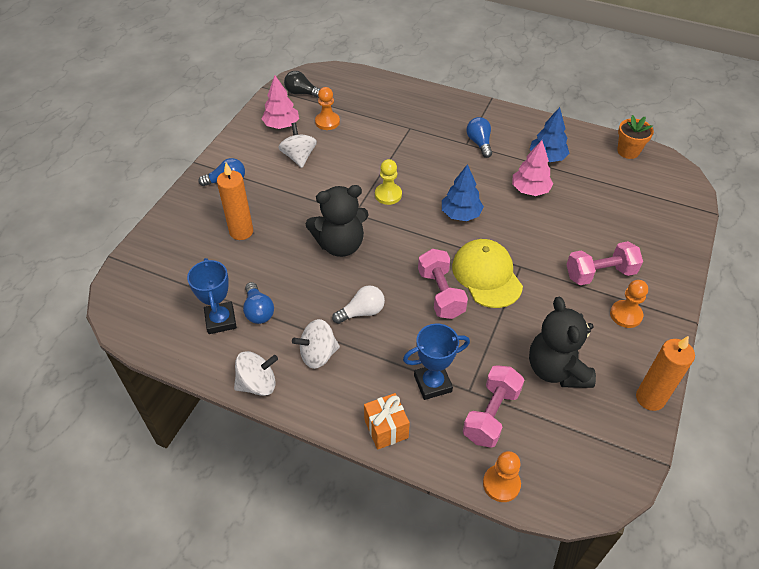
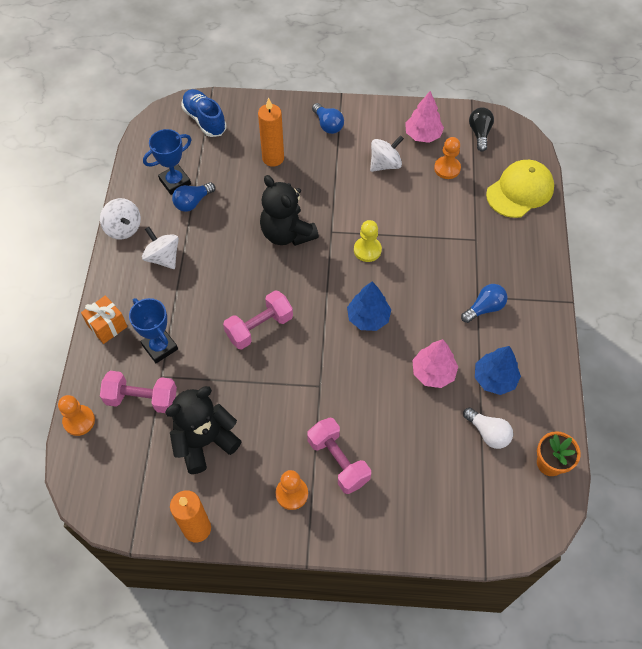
camera: 70 degrees right, 10 degrees up
(151, 274) = (204, 120): none -> blue shoe
(362, 312) = (217, 274): white light bulb -> white light bulb (488, 433)
(486, 275) = (296, 359): yellow cap -> yellow cap (520, 191)

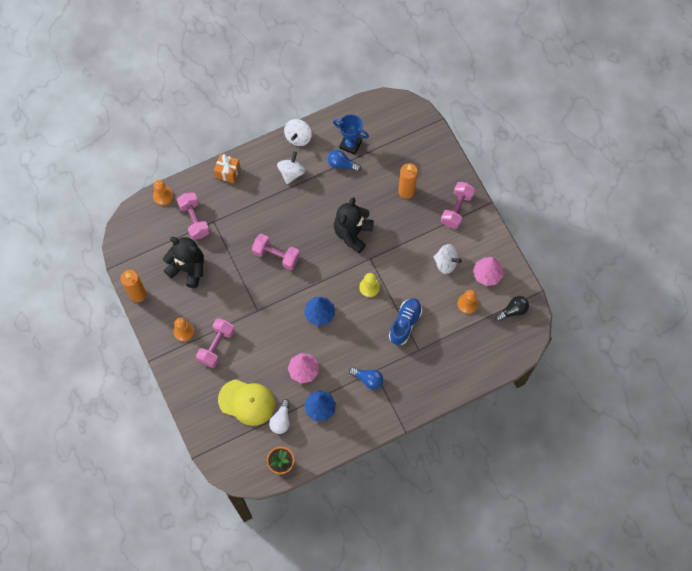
camera: 60 degrees right, 10 degrees up
(160, 347) = (231, 209): blue trophy -> none
(204, 120) = (411, 131): blue shoe -> blue shoe (405, 323)
(328, 125) = (456, 209): blue light bulb -> pink dumbbell
(520, 191) = (477, 360): yellow cap -> yellow cap (246, 402)

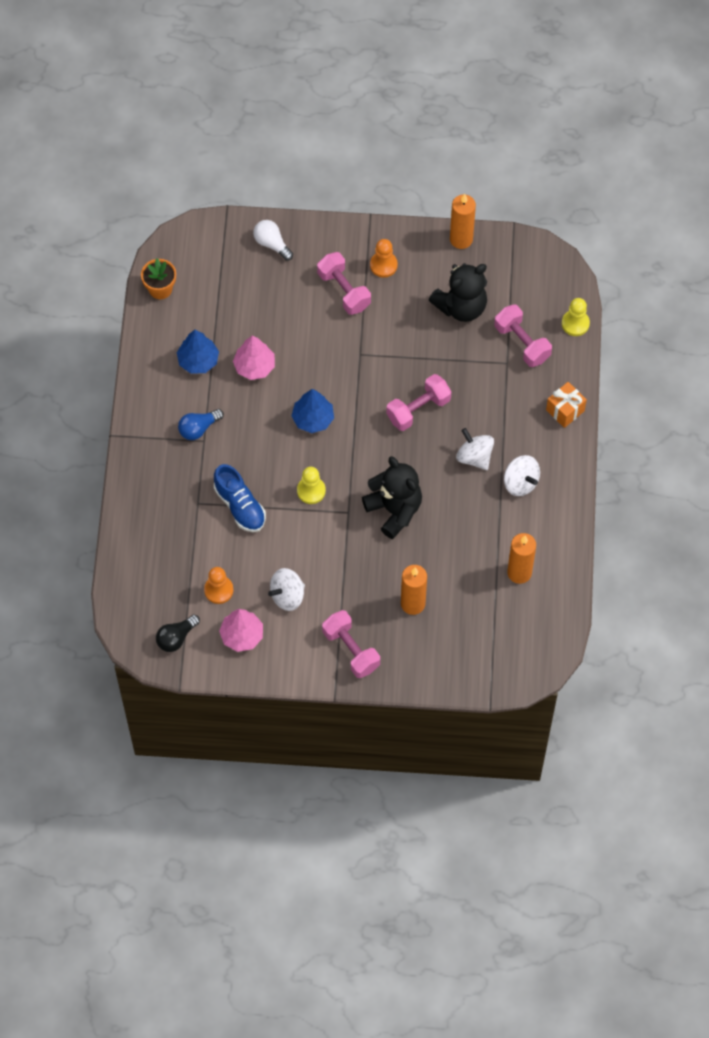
camera: 120 degrees right, 5 degrees down
(163, 196) = (575, 323): orange pawn -> yellow pawn
(194, 220) = (522, 343): pink dumbbell -> pink dumbbell turned 45 degrees clockwise
(246, 402) = (255, 289): yellow cap -> none
(281, 420) = (211, 313): white light bulb -> white light bulb (272, 244)
(298, 137) = (566, 516): white spinning top -> white spinning top (474, 456)
(341, 164) = (497, 547): blue light bulb -> none
(350, 144) = (519, 572): blue trophy -> orange candle
(513, 310) = (176, 638): black light bulb -> black light bulb turned 45 degrees clockwise

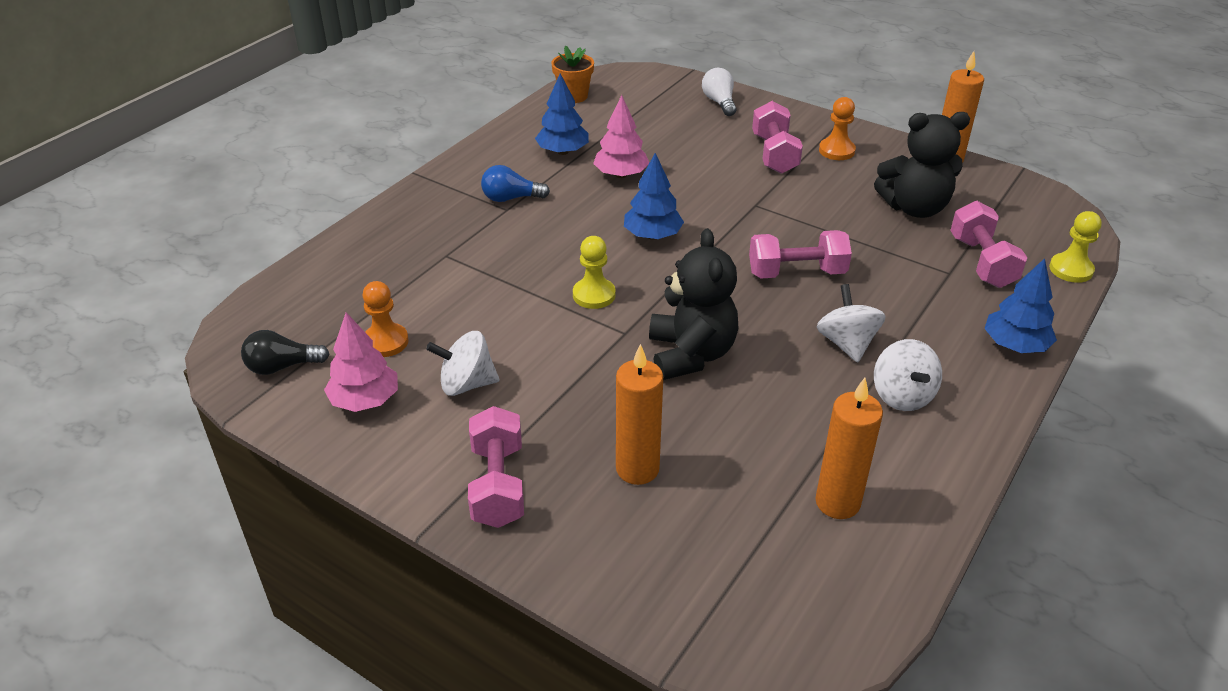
camera: 30 degrees right, 25 degrees down
(240, 506) = (493, 275): blue shoe -> none
(565, 410) = (1015, 345): orange gift -> blue tree

